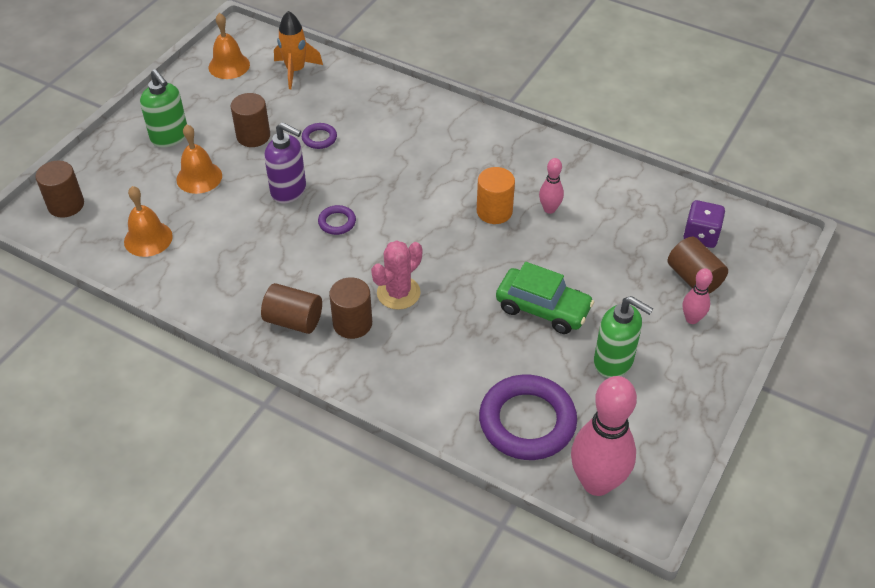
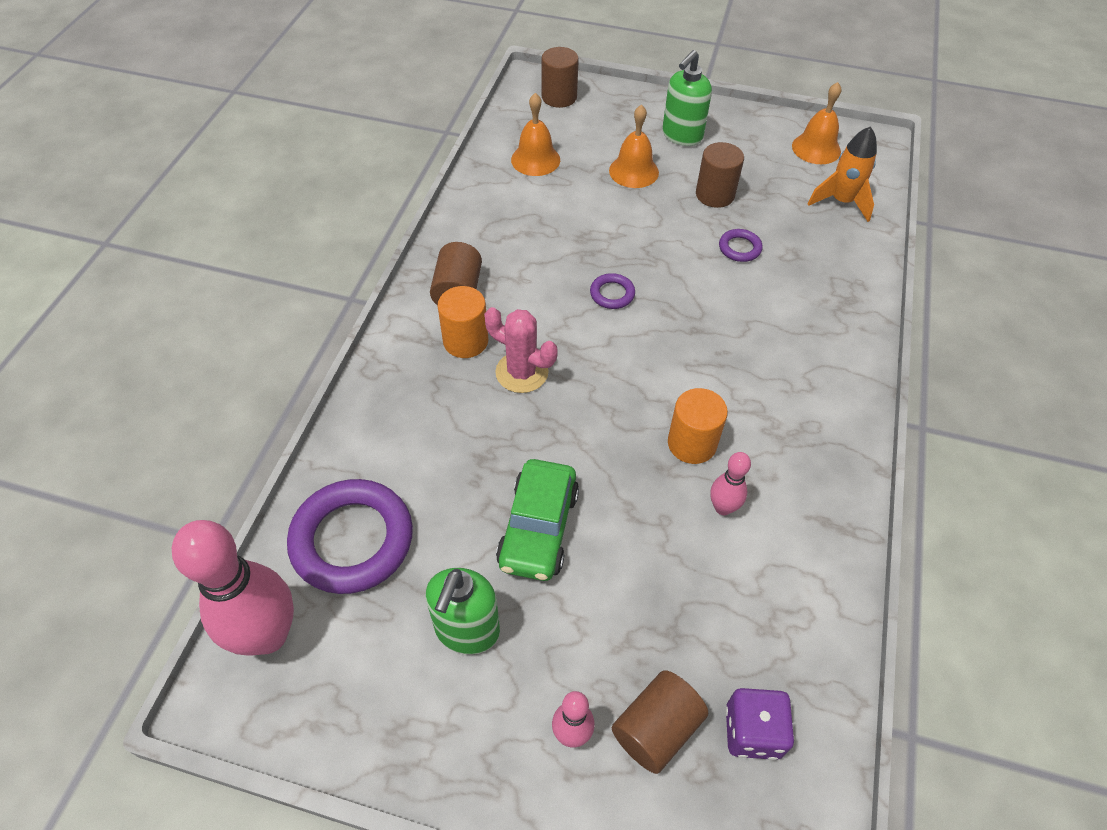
camera: 75 degrees right, 5 degrees up
(289, 191) = (644, 243): purple soap dispenser -> none
(352, 323) = (465, 341): brown cylinder -> orange cylinder

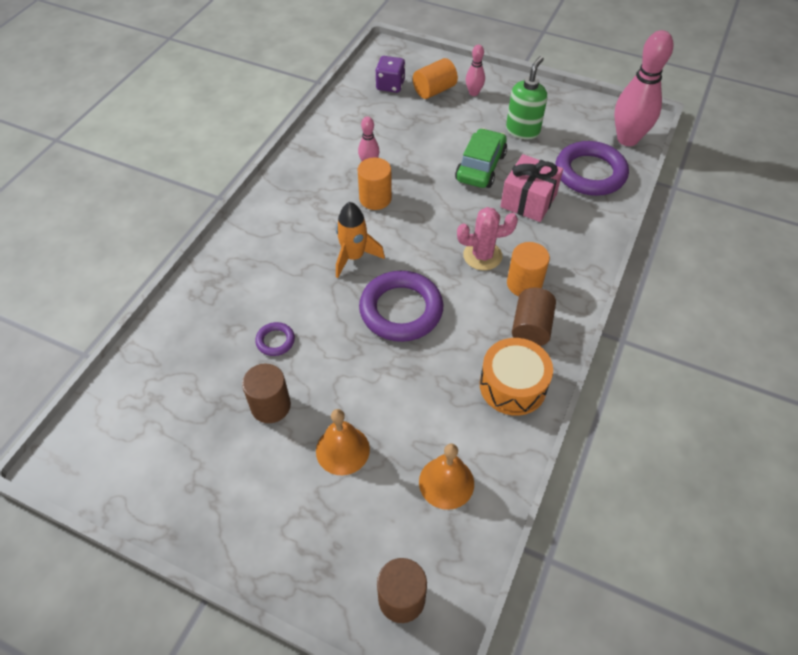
camera: 170 degrees left, 0 degrees up
(458, 470) = (528, 200): none -> pink gift
(478, 235) = (513, 385): none -> orange drum
(522, 372) = (482, 256): pink cactus -> pink cactus turned 45 degrees counterclockwise
(612, 294) = (401, 310): purple ring -> purple ring, size x2.20
(656, 729) = (434, 90): brown cylinder -> orange cylinder
(681, 136) = (270, 500): green soap dispenser -> none
(816, 148) = (131, 458): orange bell -> none
(841, 202) = (152, 381): orange rocket -> orange rocket (354, 257)

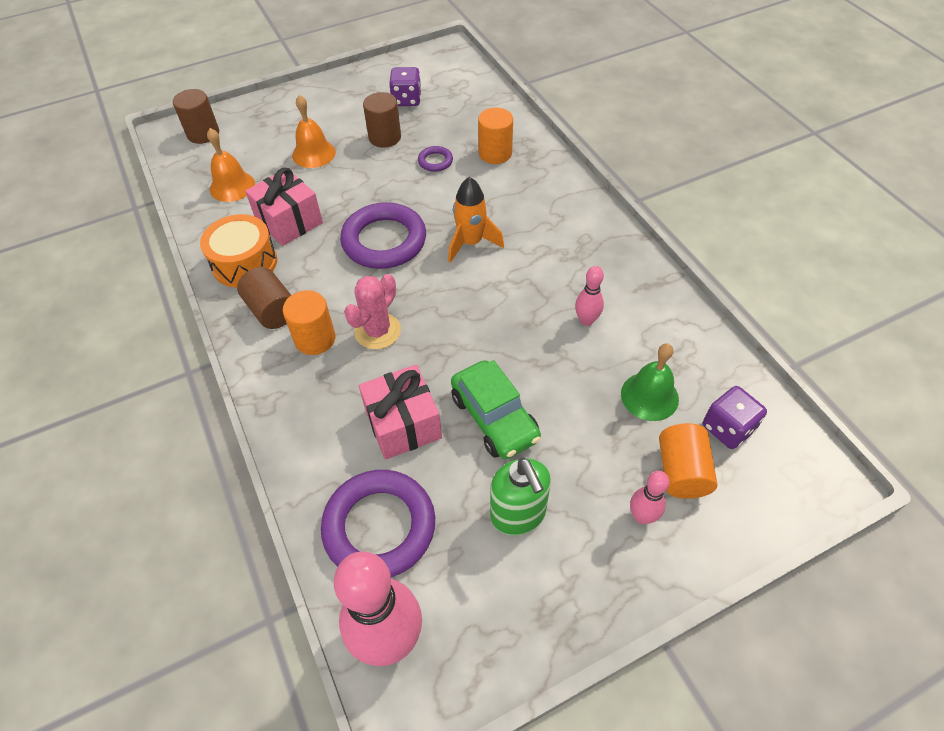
camera: 130 degrees right, 0 degrees up
(192, 433) = (406, 100): none -> purple dice
(375, 198) = (530, 297): orange cylinder -> orange cylinder (495, 153)
(399, 118) = (649, 396): none -> green bell
(442, 393) = (289, 221): none -> pink gift

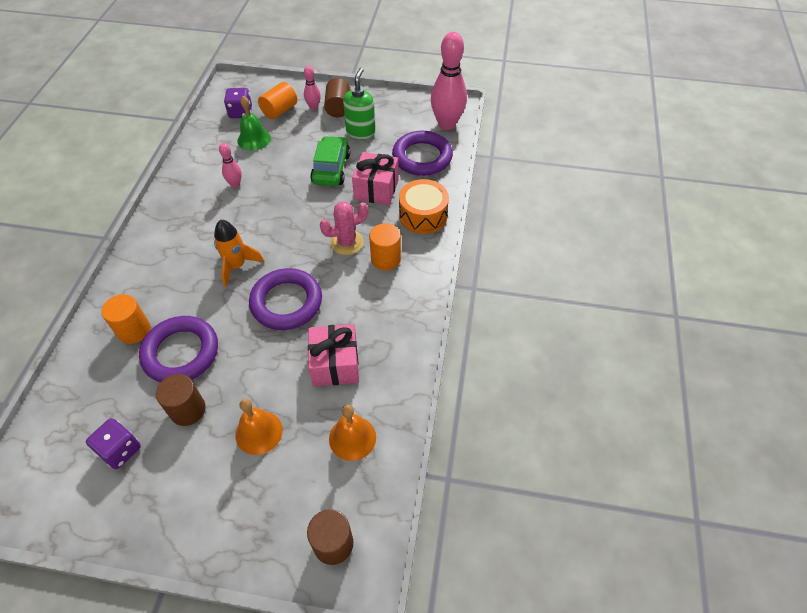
camera: 145 degrees left, 0 degrees up
(244, 263) = (392, 345): orange drum -> orange drum (423, 215)
(272, 310) = (398, 294): brown cylinder -> brown cylinder (338, 108)
(435, 161) = (181, 353): purple ring -> purple ring, size x2.20

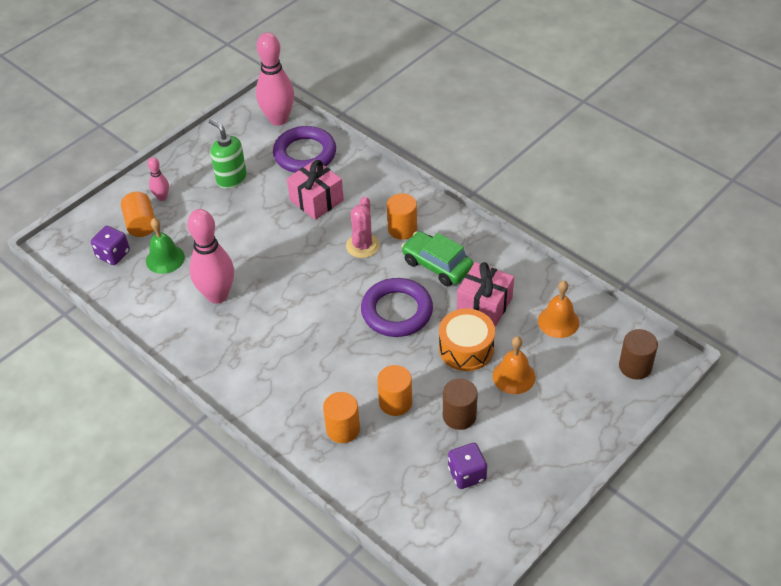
camera: 55 degrees left, 5 degrees down
(181, 353) = (395, 402): purple ring -> orange cylinder
(235, 184) = (217, 295): pink bowling pin -> pink bowling pin, size x2.08
(237, 266) = (326, 330): orange rocket -> none
(331, 168) = (261, 219): green car -> green car (437, 265)
(338, 108) = (181, 180): brown cylinder -> none
(423, 215) = (374, 185): orange drum -> orange drum (466, 348)

